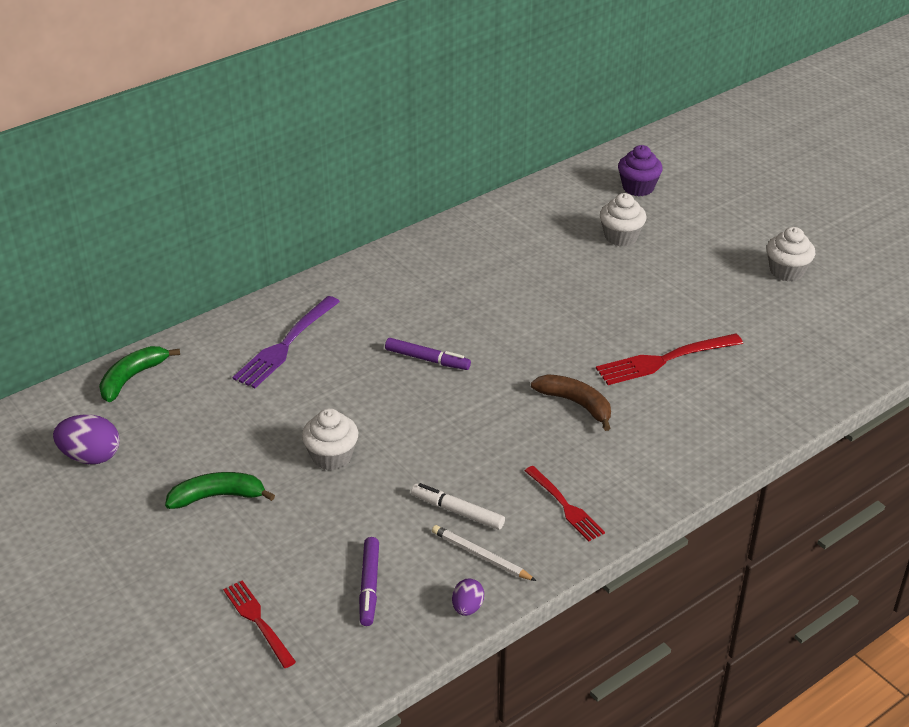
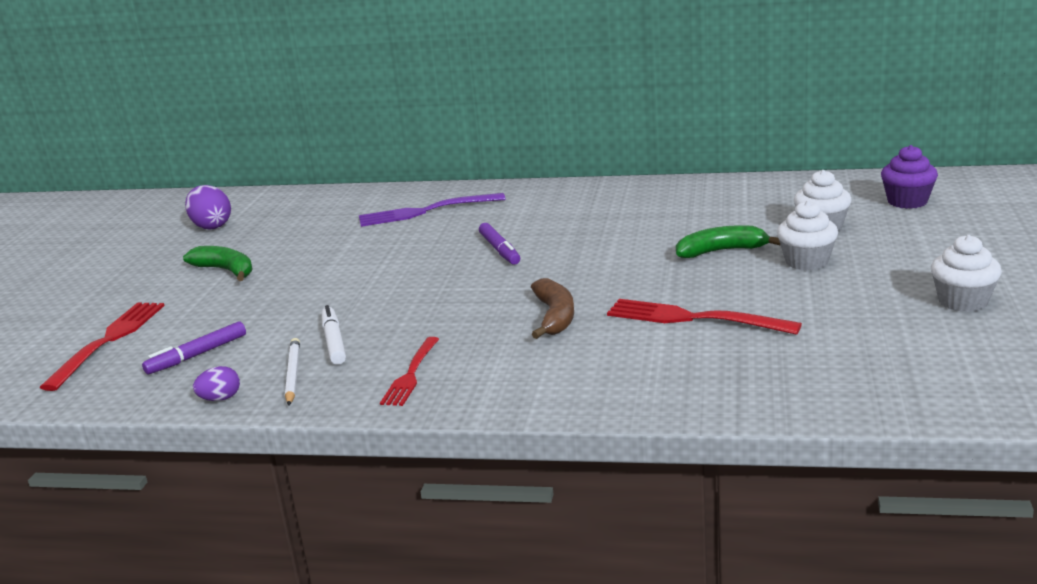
camera: 50 degrees right, 15 degrees down
(132, 378) = (309, 198): green banana -> green banana (721, 251)
(258, 621) = (108, 341): red fork -> red fork, size x1.54
(331, 457) = (327, 278): white cupcake -> white cupcake (806, 262)

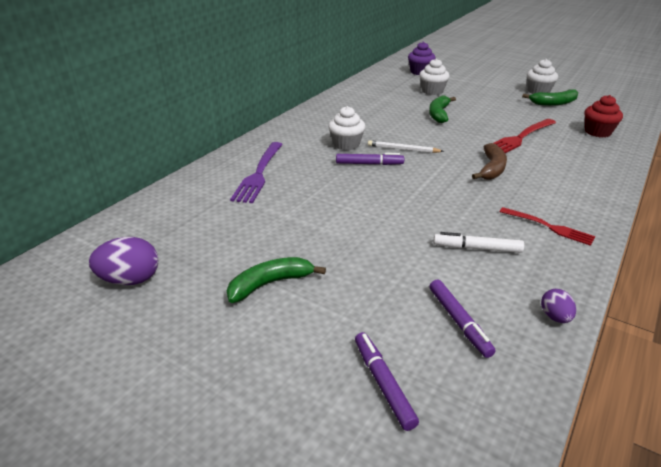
camera: 70 degrees left, 10 degrees up
(108, 341) = (383, 383): red fork -> purple marker
(293, 374) = (525, 274): white pencil -> white pencil (403, 149)
(555, 317) = (491, 169): brown banana -> brown banana turned 90 degrees clockwise
(806, 262) = (470, 103): white cupcake -> white cupcake (346, 144)
(806, 376) = (597, 132): none -> red cupcake
(914, 322) = (554, 103): none -> green banana

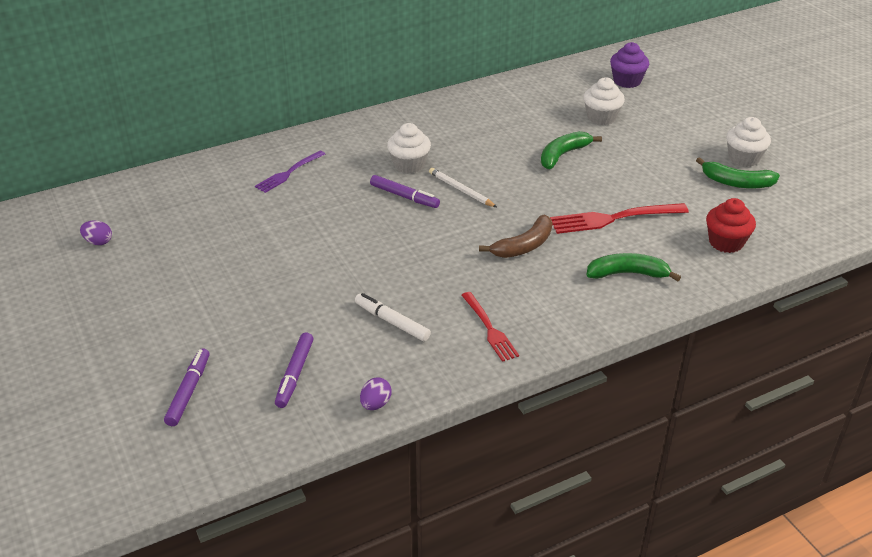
camera: 30 degrees right, 5 degrees up
(130, 280) = (98, 242): purple egg -> purple egg, size x0.58
(259, 174) = (289, 173): purple fork -> purple fork, size x0.65
(270, 284) = (190, 285): green banana -> green banana (627, 274)

